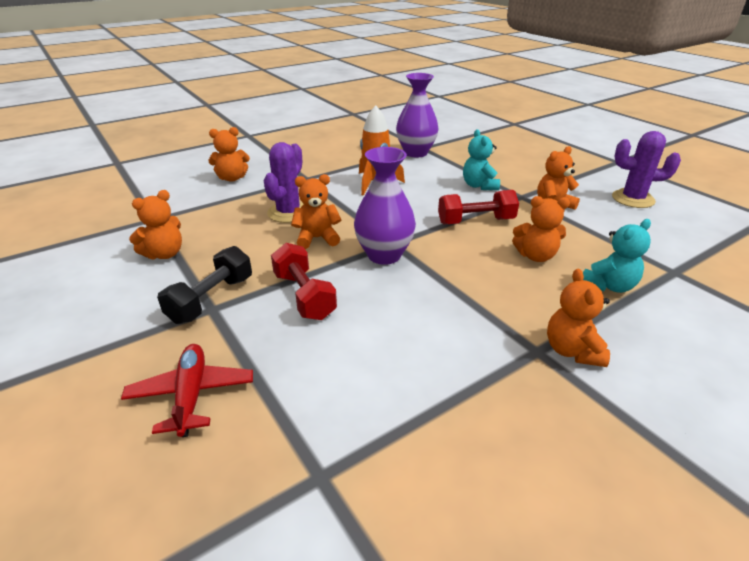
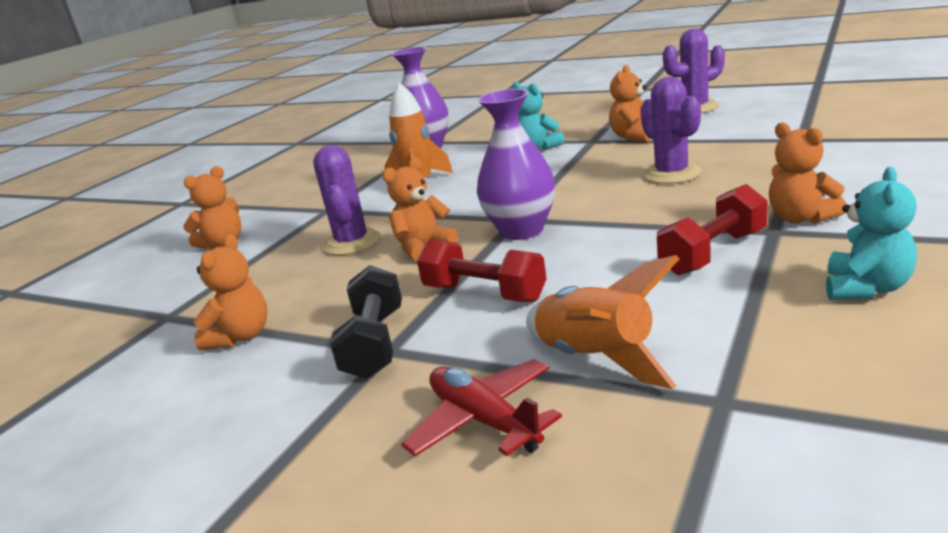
camera: 25 degrees left, 10 degrees down
(296, 390) = (596, 359): none -> orange rocket
(476, 221) = (576, 172): red dumbbell -> red dumbbell (713, 253)
(535, 256) = (671, 174): orange teddy bear -> purple cactus
(609, 286) = (764, 167): turquoise teddy bear -> turquoise teddy bear (866, 288)

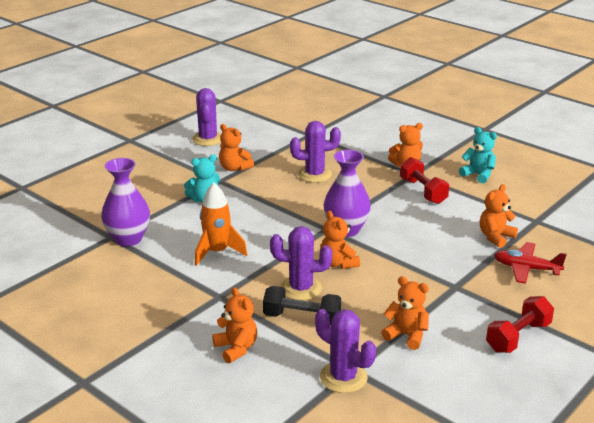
camera: 80 degrees left, 5 degrees up
(152, 314) = (343, 377): none -> purple cactus
(375, 343) = (446, 290): black dumbbell -> black dumbbell (302, 318)
(484, 293) = (416, 252): red dumbbell -> red dumbbell (518, 337)
(484, 420) = (526, 269): red plane -> red plane turned 45 degrees clockwise
(596, 359) = (495, 237): orange rocket -> orange teddy bear

